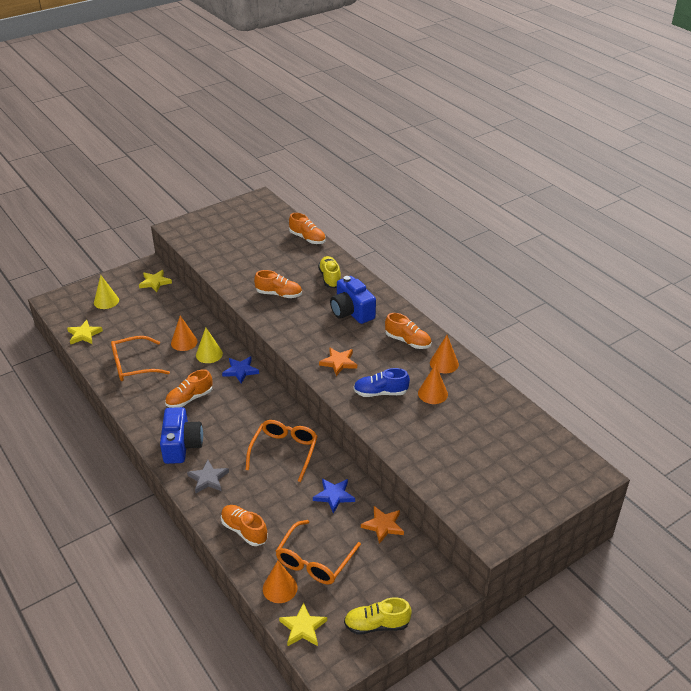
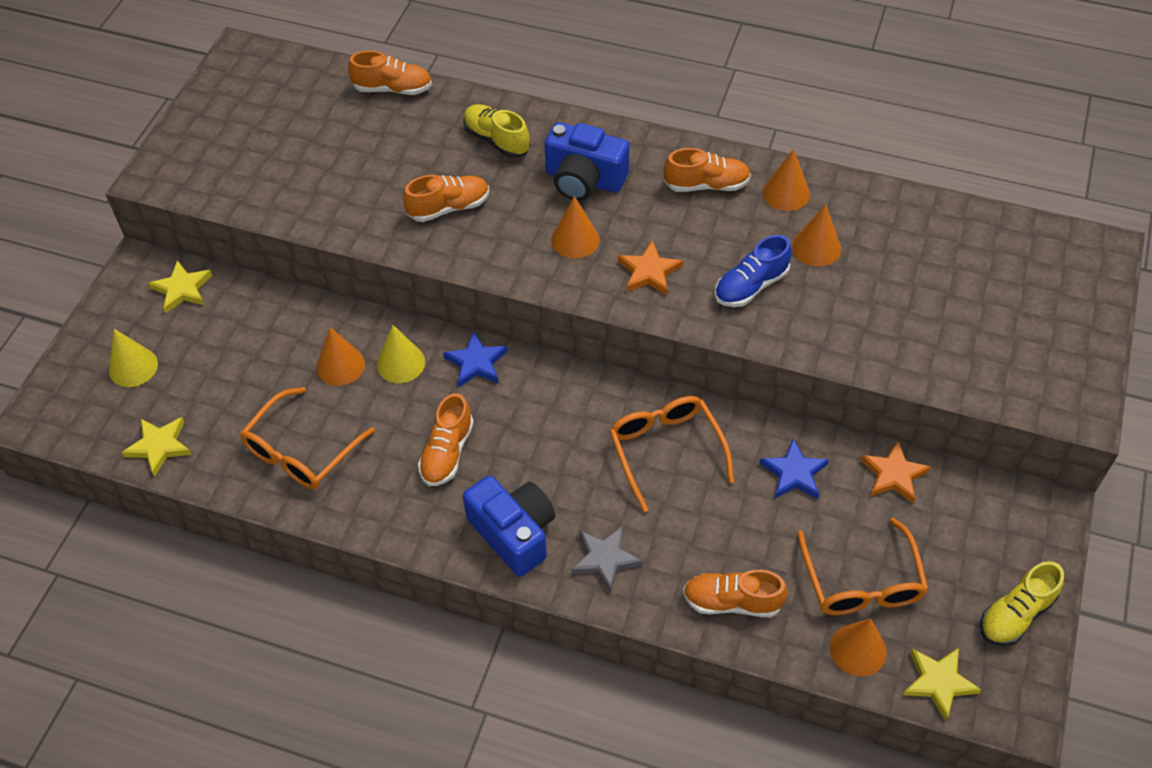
camera: 35 degrees left, 15 degrees up
(320, 333) = (575, 239): none -> orange cone

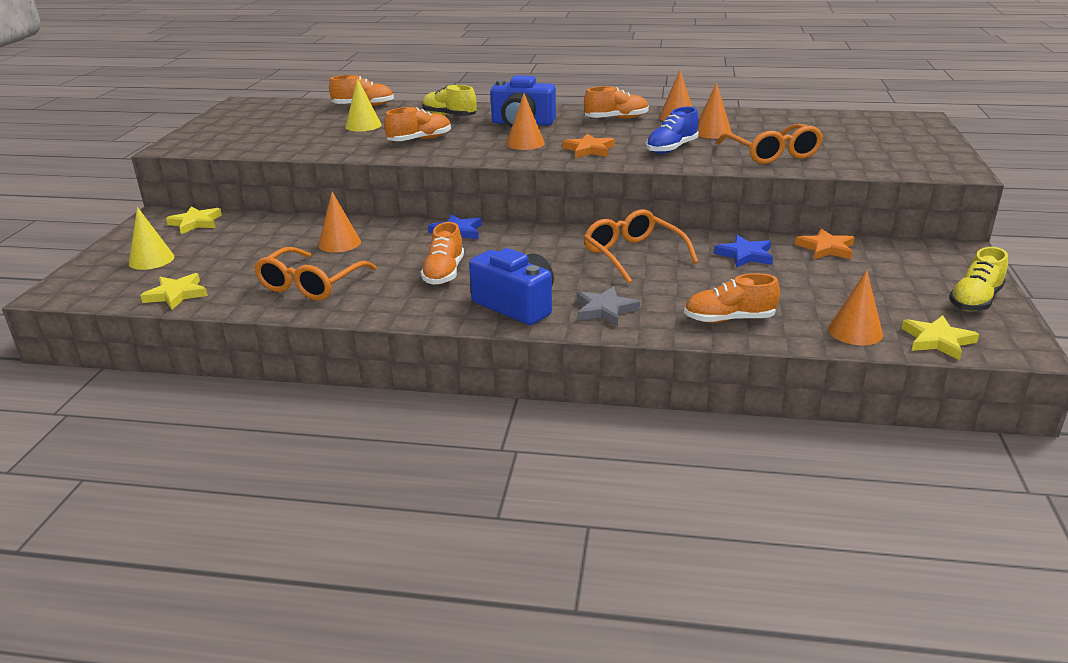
camera: 10 degrees left, 25 degrees down
(400, 363) = (392, 238): yellow cone -> yellow cone (363, 125)
(861, 582) = (835, 298): orange glasses -> orange glasses (772, 154)

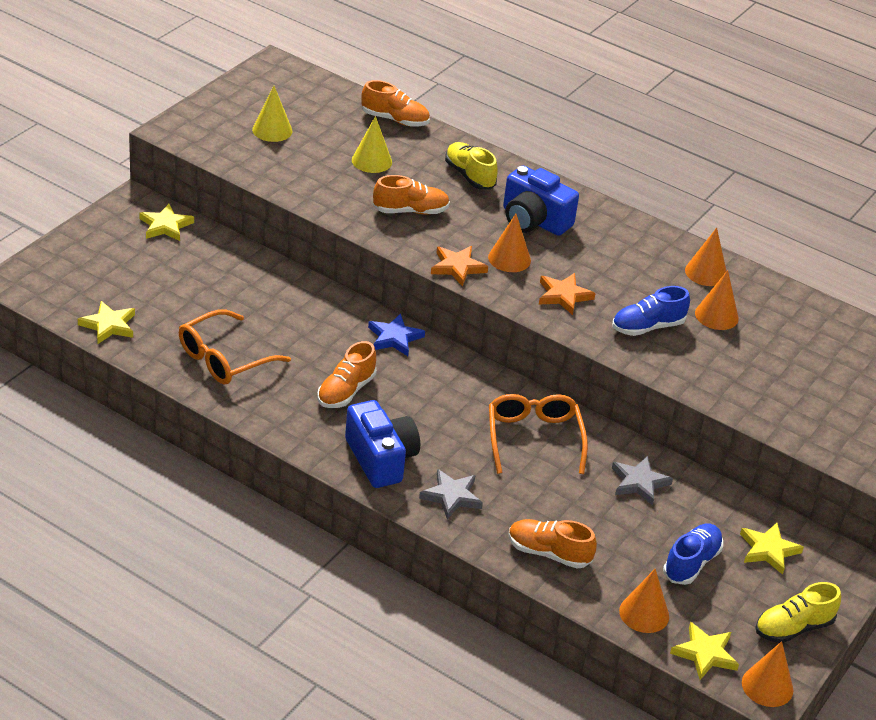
camera: 20 degrees right, 10 degrees up
(151, 260) = (106, 267): yellow cone -> yellow cone (272, 130)
(339, 243) = (278, 310): orange cone -> orange cone (767, 686)
(616, 119) = (638, 250): orange shoe -> none
(745, 255) = (639, 483): blue star -> grey star
(772, 154) = (740, 378): orange glasses -> none
(826, 248) = (726, 507): orange star -> orange star (457, 267)
(846, 288) = (691, 563): none -> blue shoe
(890, 262) = (768, 550): none -> yellow star

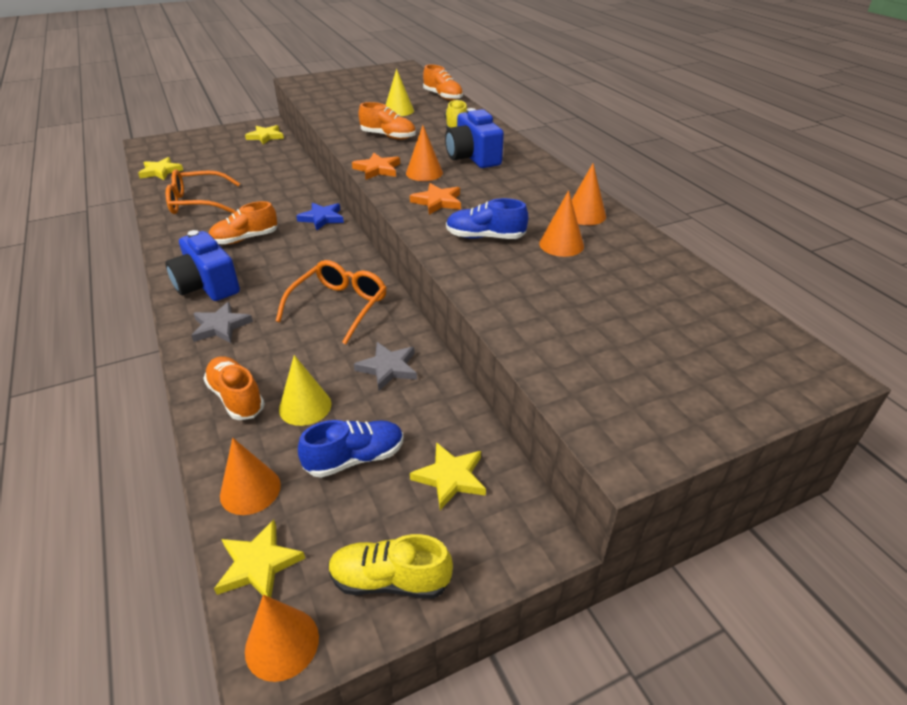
camera: 35 degrees right, 0 degrees up
(272, 130) = (356, 89): yellow cone -> yellow cone (305, 406)
(381, 459) = (207, 285): blue camera -> blue camera turned 135 degrees clockwise

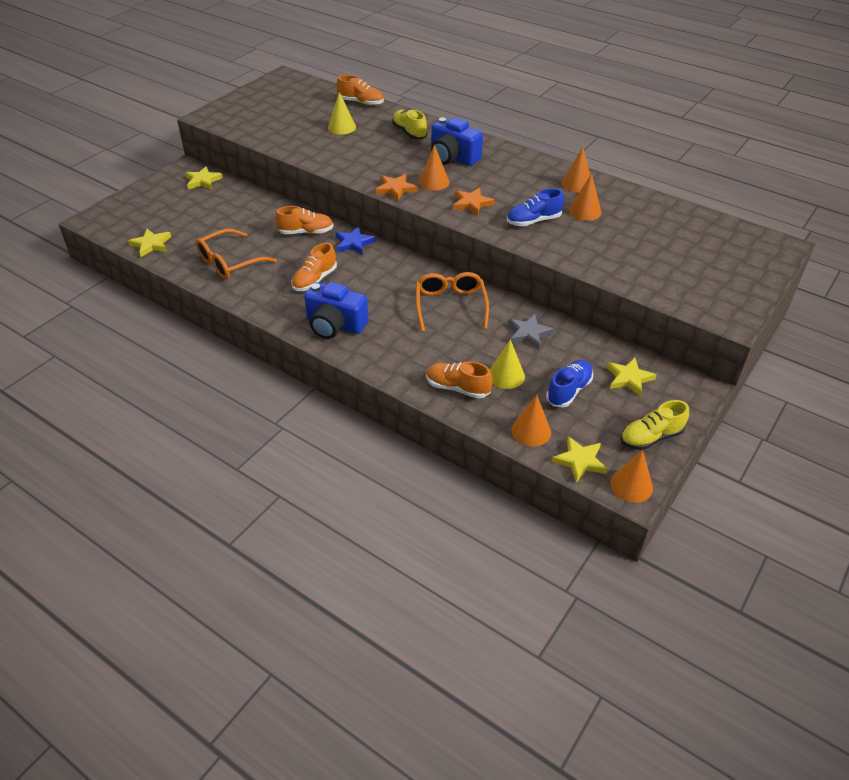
camera: 30 degrees left, 5 degrees up
(220, 326) = (386, 349): grey star -> none
(388, 136) = (365, 156): orange shoe -> orange shoe (306, 232)

